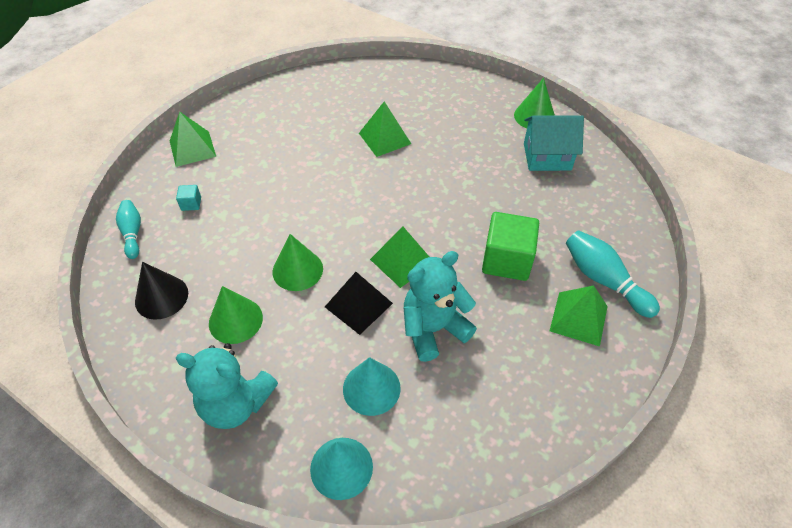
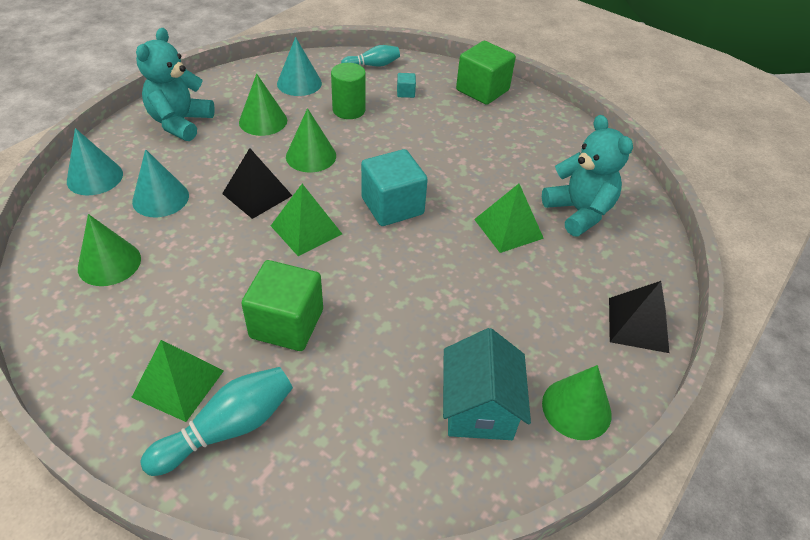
camera: 90 degrees right, 5 degrees down
(161, 297) = (299, 83): black cone -> turquoise cone
(192, 148) = (482, 90): green pyramid -> green cube
(219, 247) = (349, 110): none -> green cylinder
(366, 206) = (392, 206): none -> turquoise cube
(433, 329) = (210, 246): turquoise teddy bear -> turquoise teddy bear (579, 212)
(464, 85) = (638, 324): none -> black pyramid
(468, 407) = (109, 263): none -> green cone

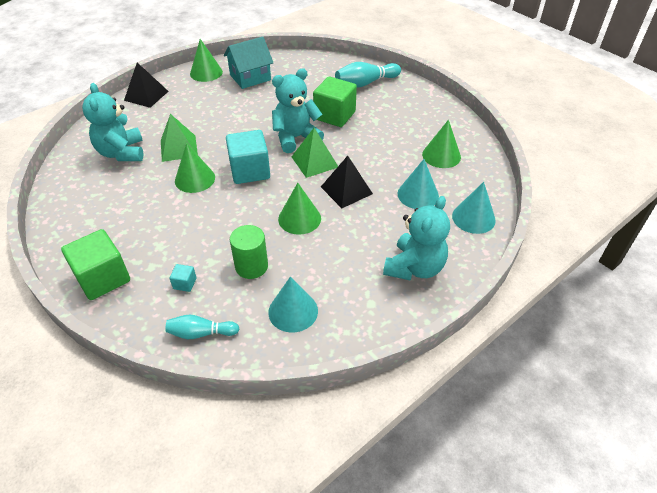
camera: 165 degrees left, 0 degrees up
(178, 383) = (390, 99): green pyramid -> none
(263, 121) = (336, 261): green cone -> green cone (195, 179)
(344, 267) = (296, 138): none -> turquoise teddy bear
(479, 407) = (250, 77): turquoise house -> turquoise house turned 45 degrees clockwise

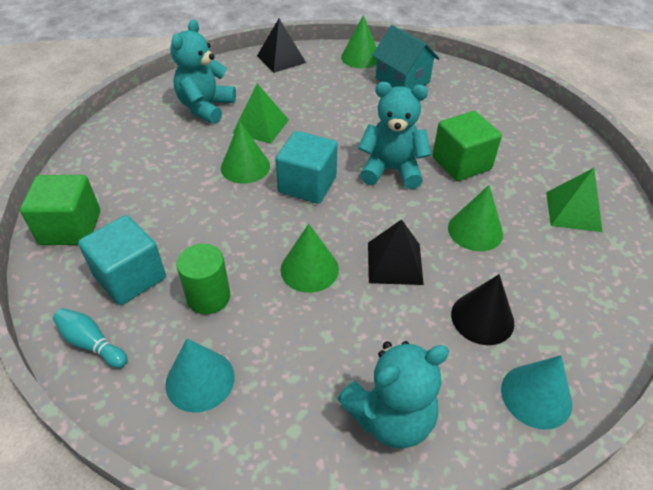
camera: 35 degrees right, 0 degrees up
(185, 283) = (130, 277): turquoise cube -> turquoise cube, size x2.31
(250, 77) = (402, 80): turquoise house -> turquoise house turned 45 degrees clockwise
(315, 162) = (388, 209): green pyramid -> green pyramid (573, 211)
(365, 83) = (536, 140): turquoise bowling pin -> none
(418, 195) = (482, 318): turquoise cone -> black cone
(441, 155) = (562, 281): green cone -> green cone (475, 230)

